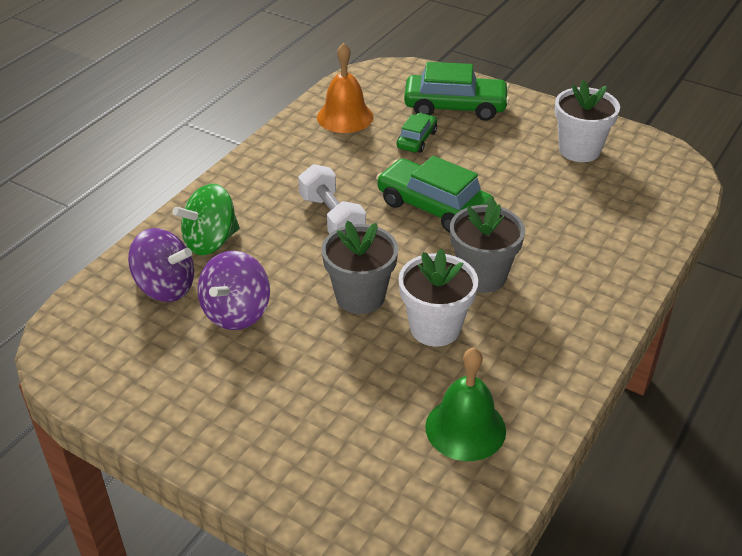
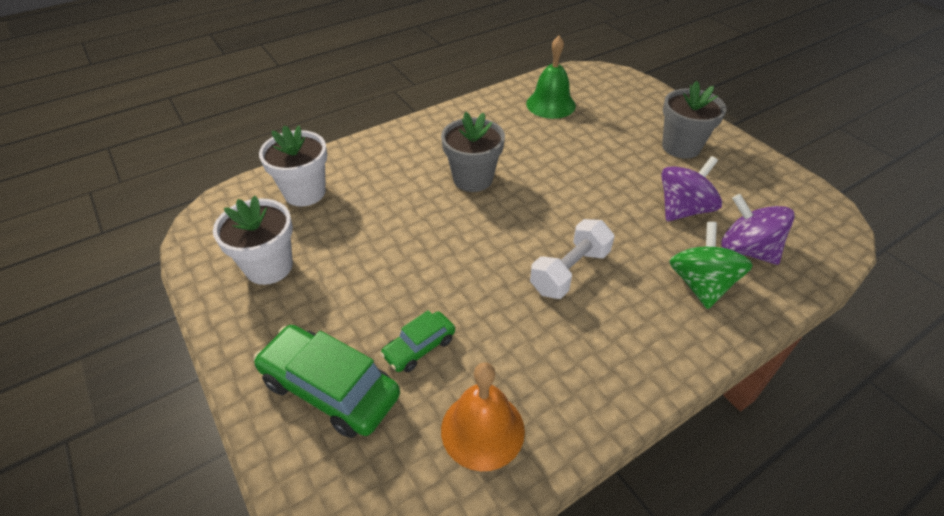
camera: 155 degrees left, 5 degrees up
(210, 242) = (700, 284): green spinning top -> green spinning top turned 75 degrees counterclockwise
(332, 218) = (569, 271): white dumbbell -> white dumbbell turned 45 degrees clockwise
(360, 297) = (577, 192): grey flower pot -> grey flower pot (681, 147)
(434, 207) = (465, 250): green car -> none
(435, 328) = (533, 156): white flower pot -> white flower pot (305, 192)

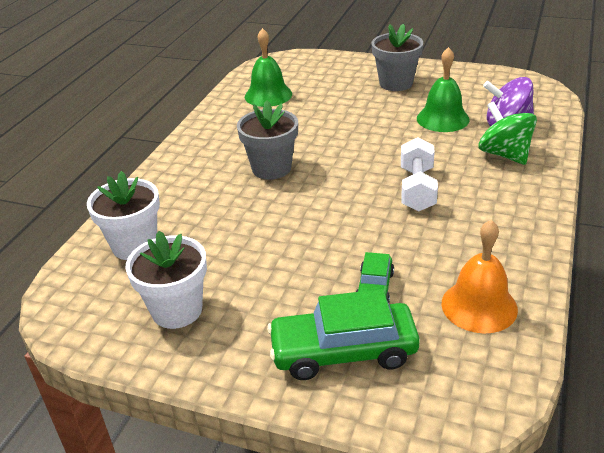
camera: 35 degrees left, 10 degrees down
(683, 209) = (442, 119): purple spinning top -> green bell

